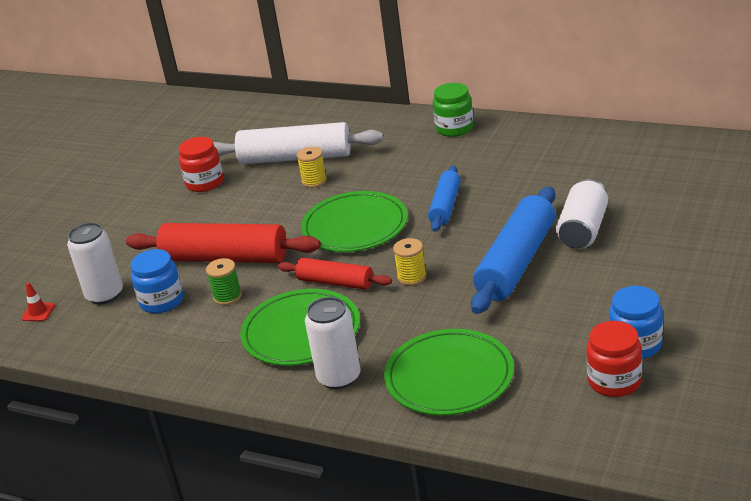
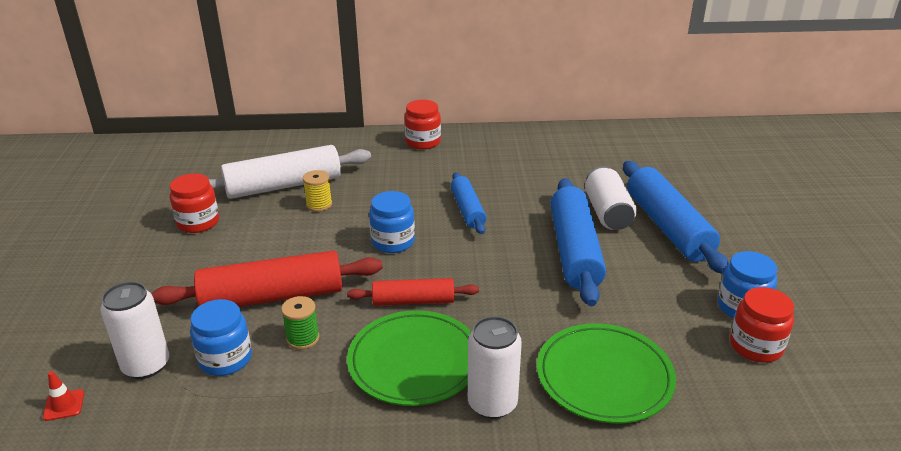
camera: 30 degrees left, 0 degrees up
(355, 226) = (393, 242): green plate -> blue jar
(412, 277) = (487, 281): yellow spool -> none
(454, 128) = (423, 142): green jar -> red jar
(634, 254) = (668, 227): none -> blue rolling pin

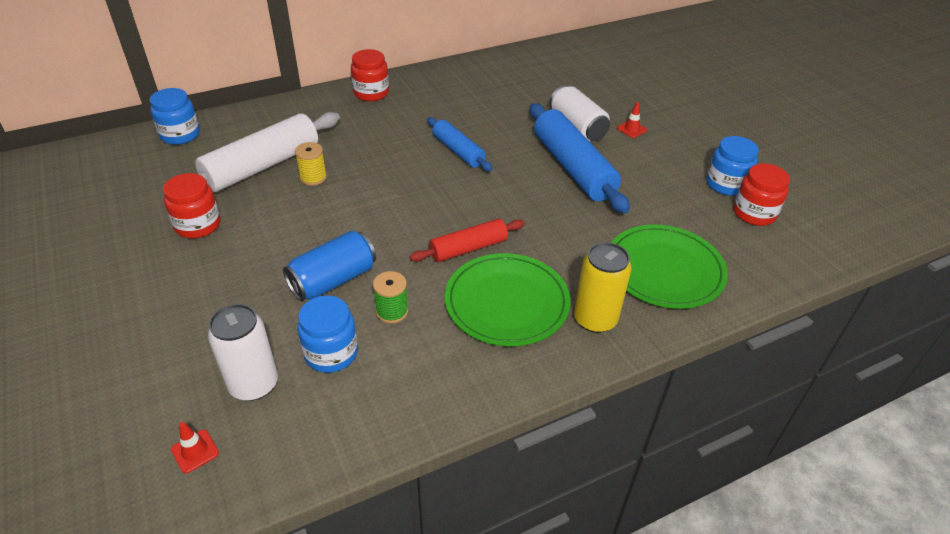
camera: 25 degrees left, 10 degrees up
(272, 297) = (333, 280): red rolling pin -> blue can
(393, 242) = (411, 197): blue jar -> blue jar (180, 135)
(492, 403) = (595, 319): white can -> yellow can
(668, 227) = (631, 129): blue rolling pin -> red traffic cone

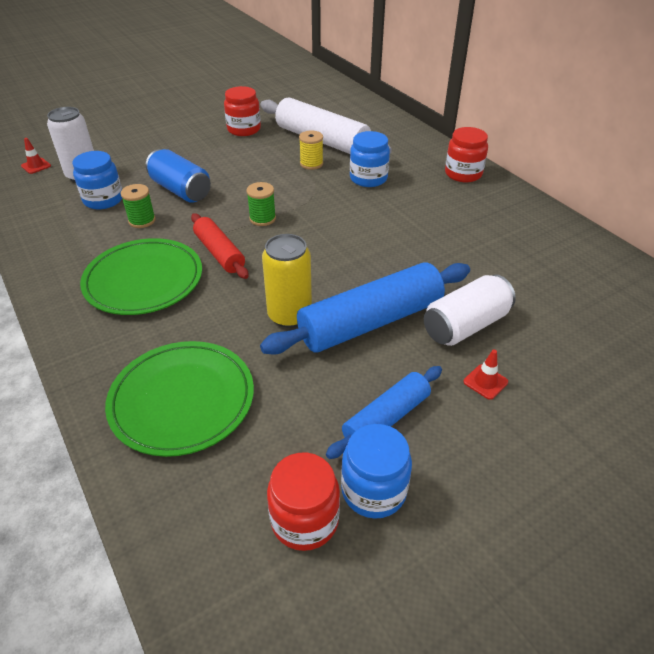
camera: 85 degrees right, 0 degrees up
(180, 135) = (354, 103): blue jar -> blue jar (368, 178)
(413, 217) = (262, 218): none -> green spool
(458, 151) = (377, 235): blue rolling pin -> blue rolling pin (386, 418)
(595, 319) = (112, 339): yellow can -> yellow can (289, 315)

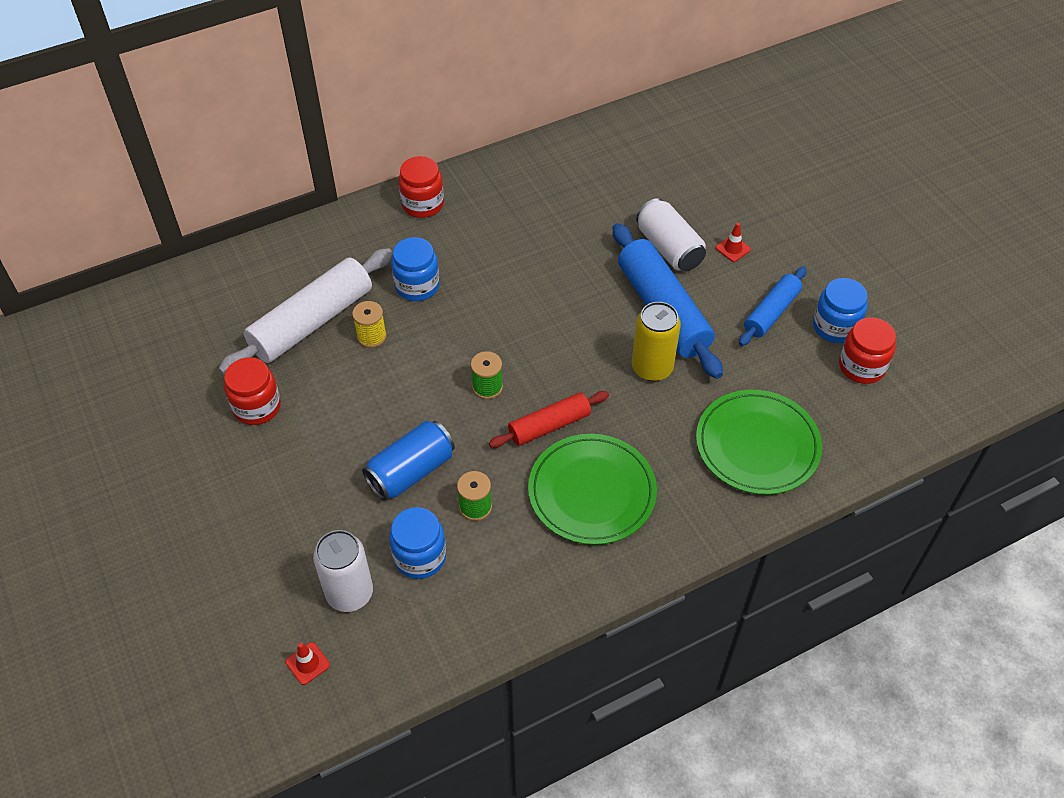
camera: 85 degrees left, 10 degrees up
(386, 418) = (771, 312): blue rolling pin -> blue rolling pin turned 75 degrees clockwise

